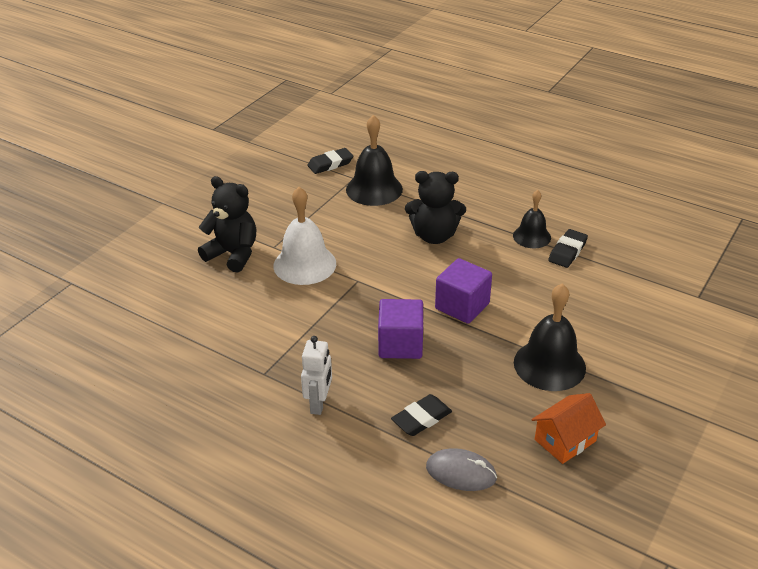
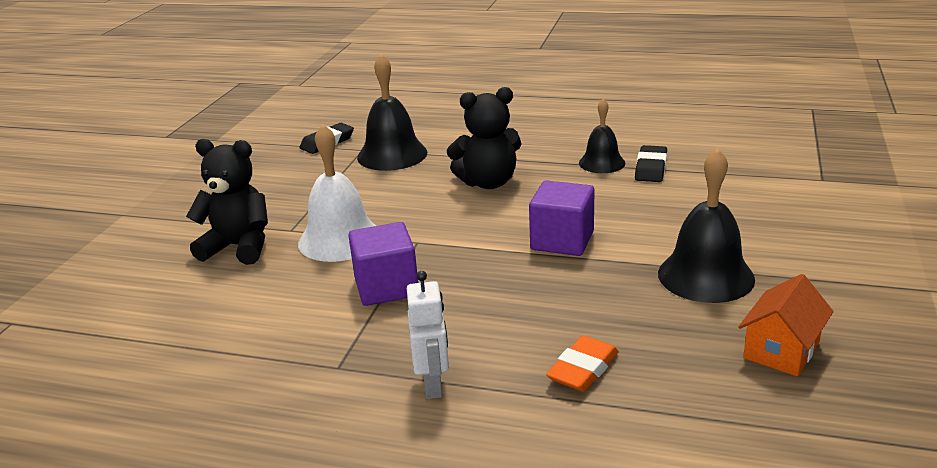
camera: 15 degrees left, 10 degrees down
(400, 344) = (508, 294): purple cube -> purple cube (386, 287)
(421, 418) = (583, 369): black eraser -> orange eraser
(461, 472) = (674, 419): grey mouse -> none

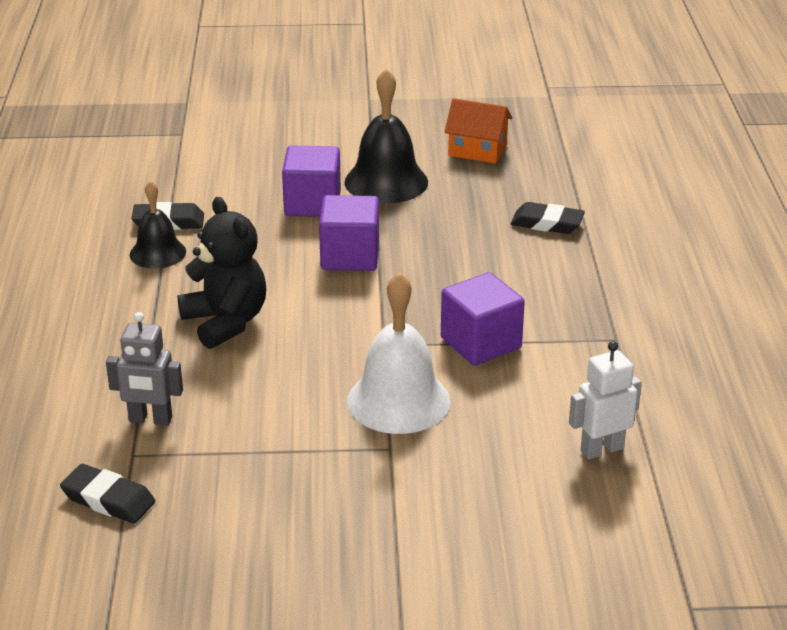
camera: 110 degrees left, 5 degrees up
(239, 247) = (447, 477): black teddy bear -> none
(392, 155) = (150, 419): black bell -> grey robot
(433, 385) = (608, 285): white robot -> white robot (601, 449)
(583, 369) = (547, 223): orange eraser -> black eraser
(666, 231) = (312, 204): none -> purple cube

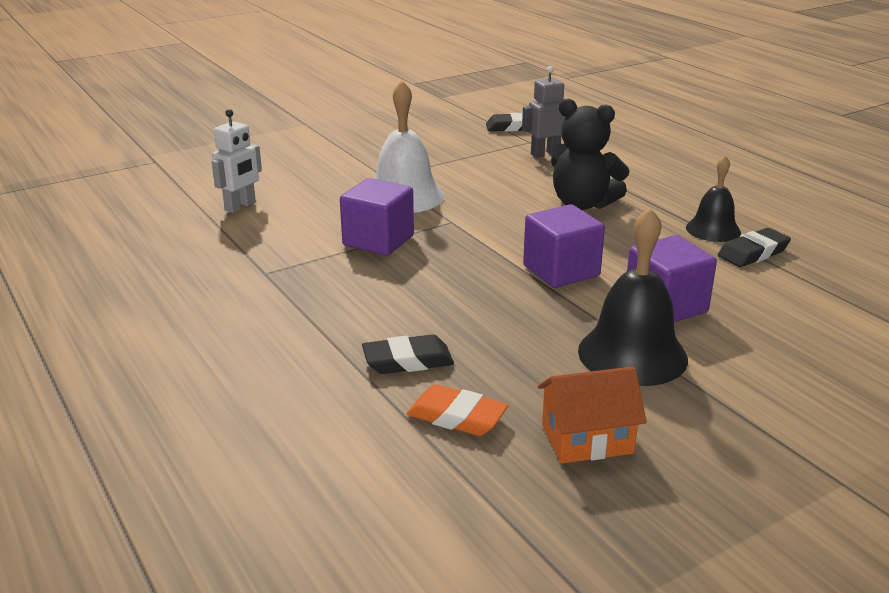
camera: 150 degrees right, 5 degrees down
(544, 182) = (457, 417): none -> orange eraser

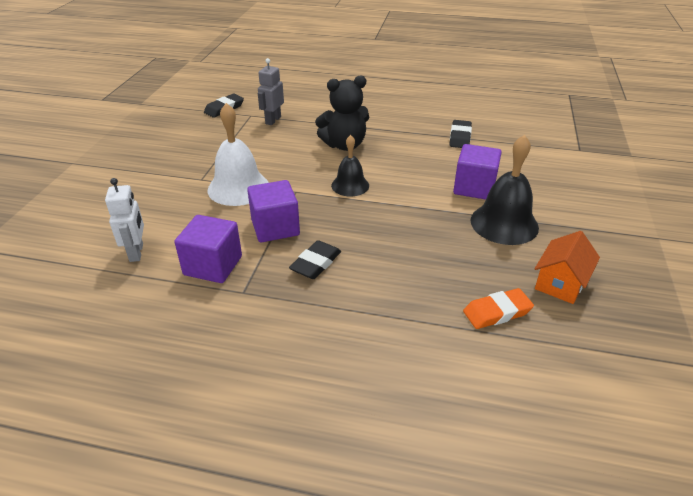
camera: 45 degrees left, 10 degrees up
(408, 361) = (422, 296): black eraser -> black eraser (316, 263)
(561, 271) = (400, 193): purple cube -> purple cube (213, 265)
(713, 229) = (425, 132): black bell -> black bell (350, 185)

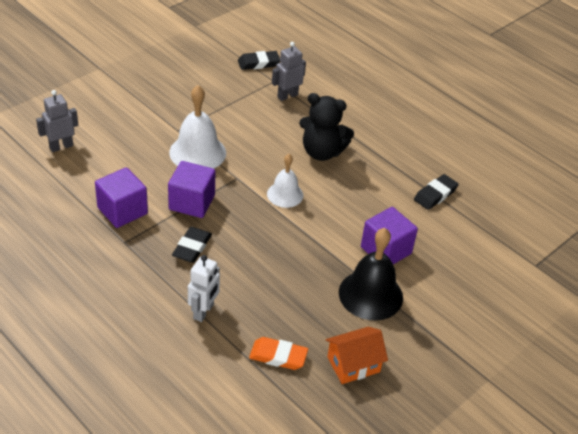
camera: 30 degrees right, 5 degrees up
(89, 240) = (61, 146): none -> grey robot
(137, 252) = (83, 173): white robot -> white robot (204, 311)
(316, 263) = (192, 247): black eraser -> black eraser turned 45 degrees counterclockwise
(350, 185) = (285, 194): black bell -> white bell

